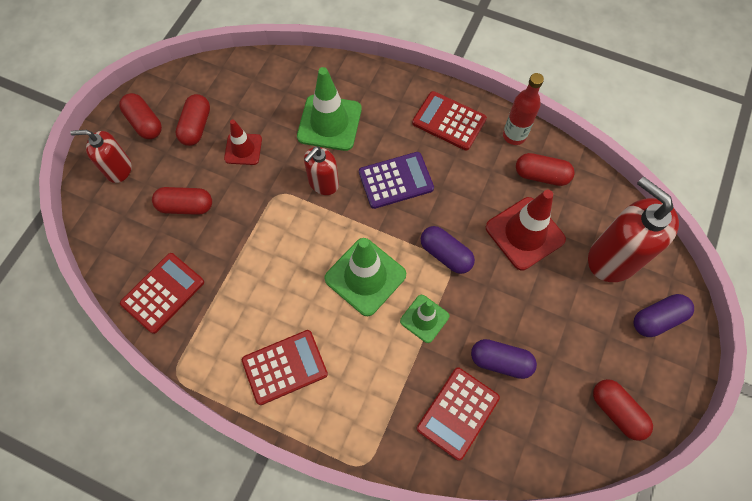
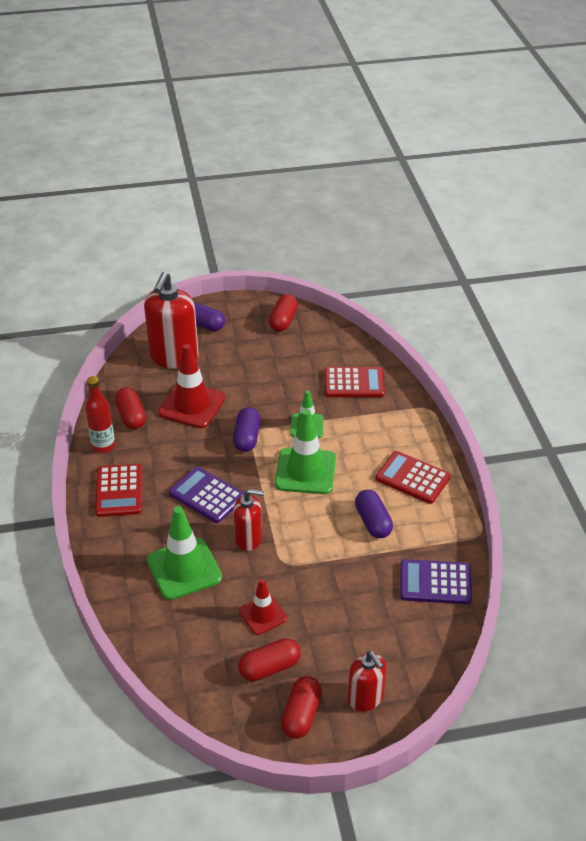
camera: 125 degrees left, 25 degrees down
(163, 293) = (435, 582): red calculator -> purple calculator
(186, 206) = (352, 619): red capsule -> none
(500, 361) = (301, 378): purple capsule -> purple capsule (373, 522)

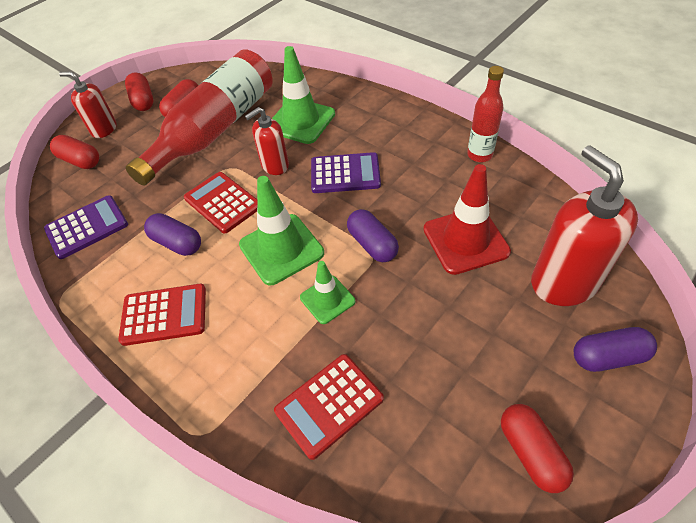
camera: 145 degrees right, 10 degrees up
(119, 491) = (416, 135): red calculator -> red calculator (223, 202)
(131, 416) = (499, 192): red capsule -> red capsule (80, 161)
(263, 615) = (215, 130): red traffic cone -> red bottle

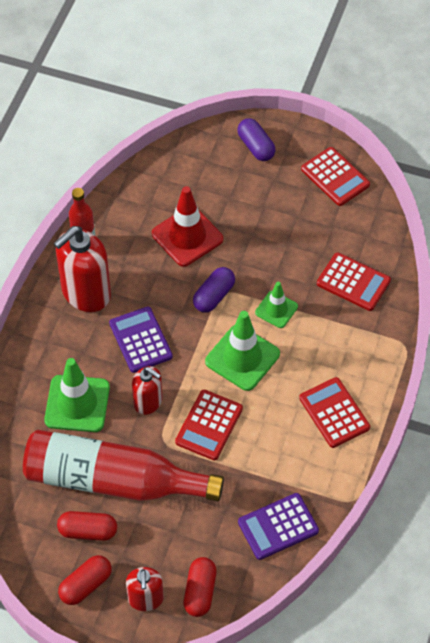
camera: 115 degrees left, 5 degrees up
(87, 227) = (278, 526): purple calculator -> purple calculator turned 60 degrees counterclockwise
(177, 243) = (266, 440): purple capsule -> none
(530, 452) = (335, 177): red capsule -> red calculator
(563, 282) = (204, 173): red soap dispenser -> red soap dispenser (86, 293)

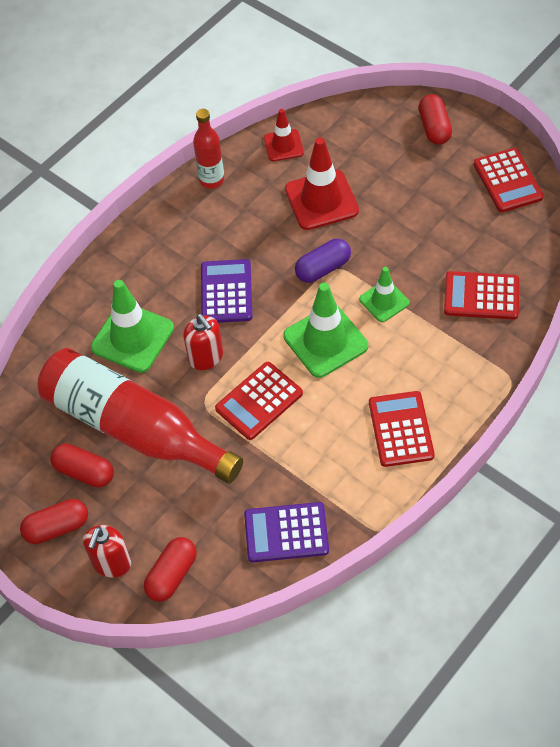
camera: 25 degrees right, 0 degrees up
(86, 293) = (191, 228): red soap dispenser -> none
(133, 196) = (283, 145): none -> red traffic cone
(256, 146) = (434, 128): purple capsule -> red capsule
(353, 282) = (481, 296): red calculator -> red calculator turned 135 degrees clockwise

